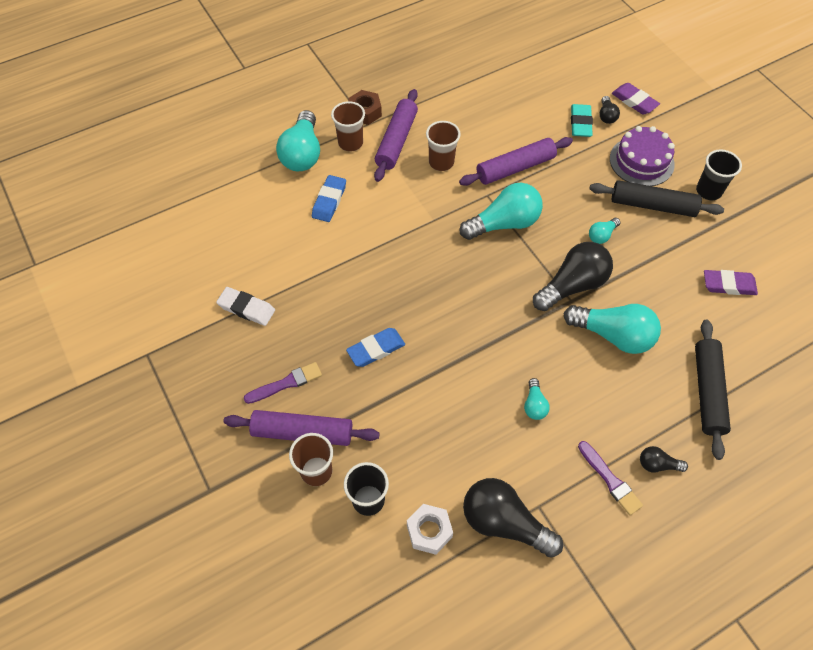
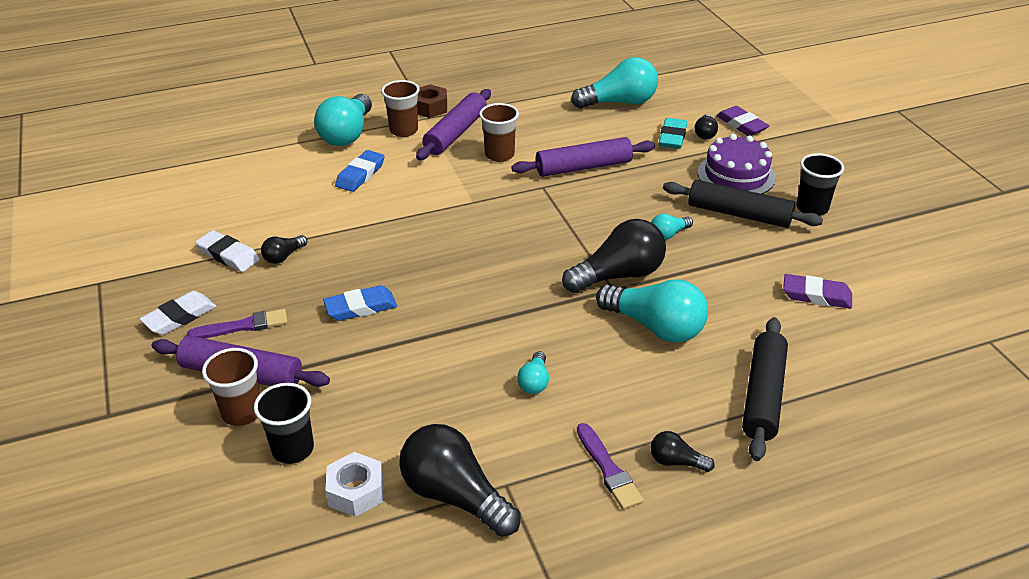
camera: 10 degrees right, 20 degrees down
(230, 381) = (179, 317): none -> white eraser
(294, 303) = (284, 256): none -> black light bulb
(504, 223) = (554, 213): turquoise light bulb -> turquoise light bulb (619, 102)

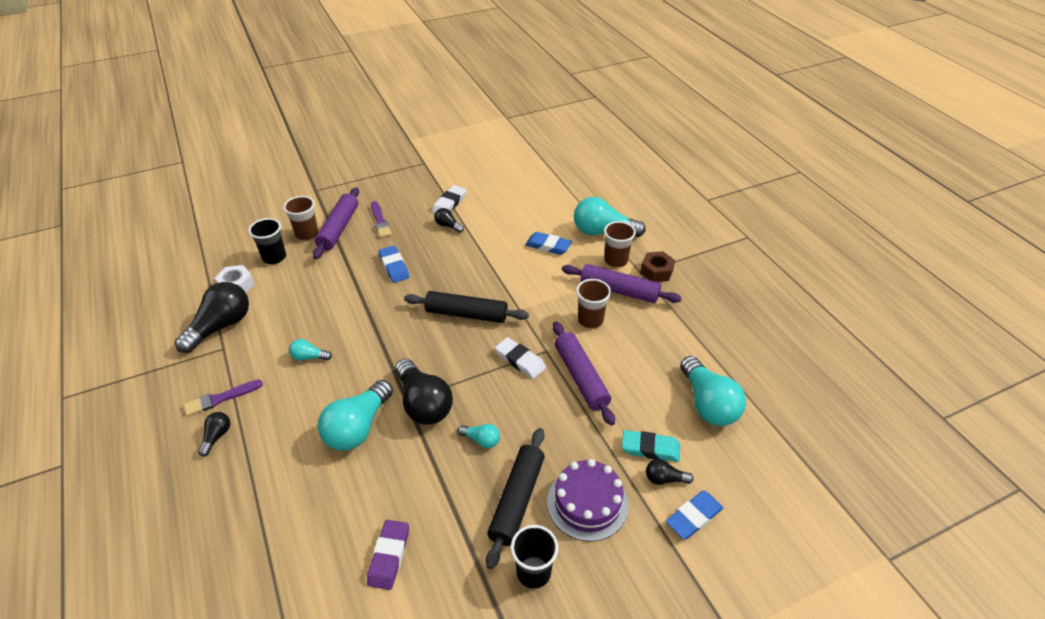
camera: 85 degrees right, 5 degrees up
(179, 317) = (391, 197): white eraser -> white eraser (520, 360)
(668, 234) = (481, 440): turquoise light bulb -> turquoise light bulb turned 150 degrees clockwise
(741, 125) = (693, 517): purple eraser -> blue eraser
(763, 395) = (269, 497): black rolling pin -> black rolling pin (466, 314)

